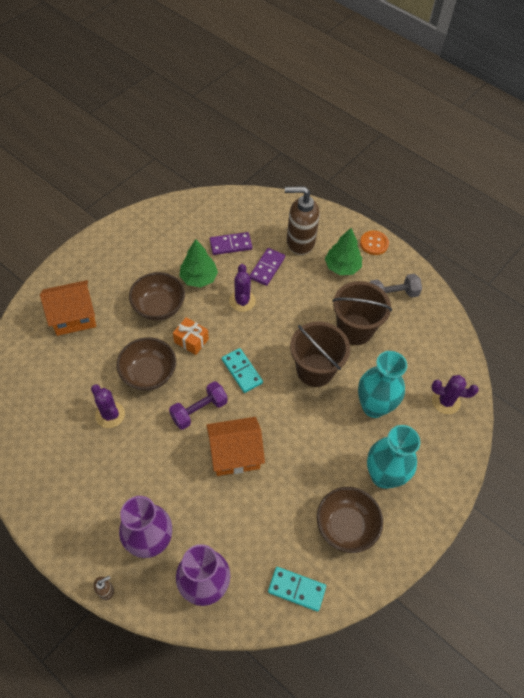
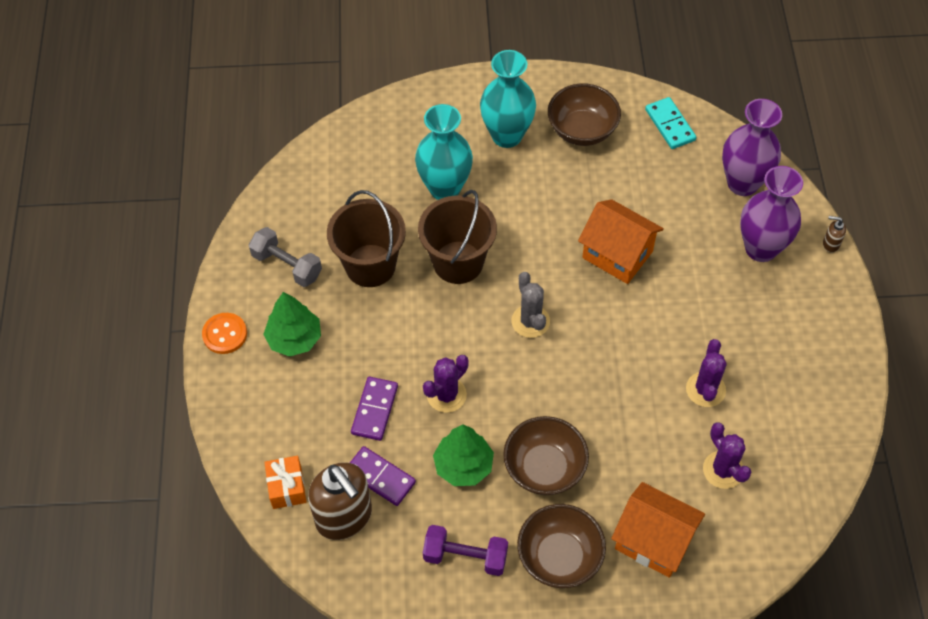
camera: 130 degrees left, 0 degrees up
(149, 373) = (627, 399): brown bowl -> brown bowl (559, 557)
(191, 340) = (548, 397): orange gift -> orange gift (287, 487)
(199, 410) = (612, 320): purple dumbbell -> purple dumbbell (465, 556)
(242, 371) = (530, 321): turquoise domino -> grey cactus
(267, 268) = (374, 410): purple domino -> purple domino turned 60 degrees counterclockwise
(300, 242) = (299, 409): brown soap dispenser -> brown soap dispenser (344, 517)
(446, 401) = (376, 140): purple cactus -> purple cactus (723, 470)

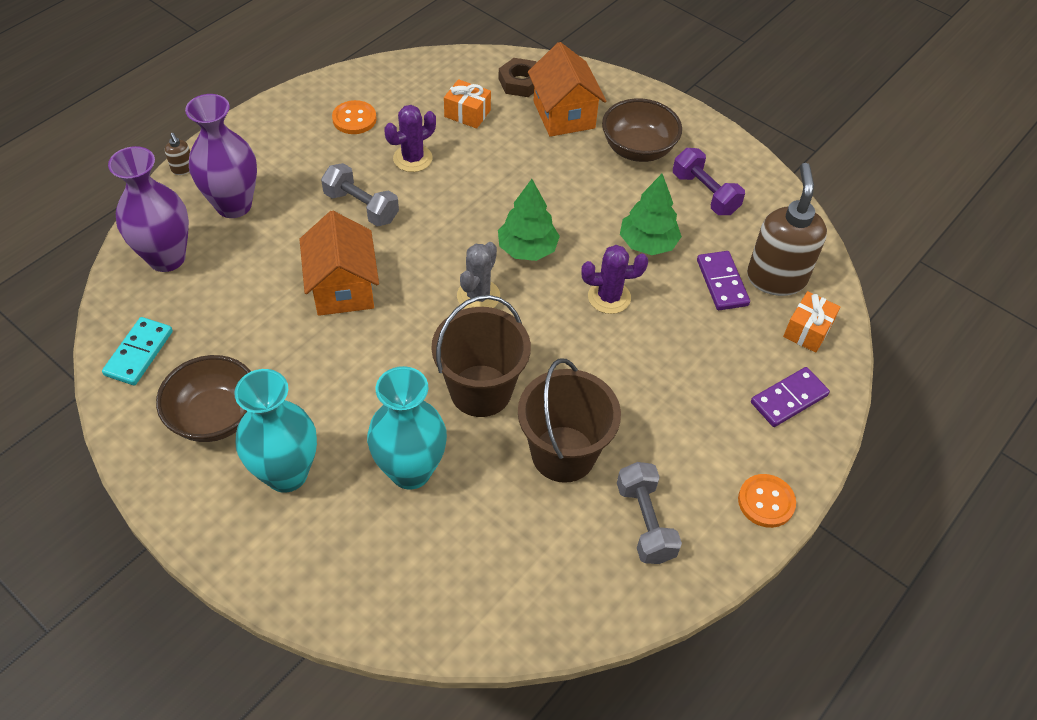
camera: 140 degrees left, 5 degrees down
(294, 339) = (700, 443): green tree -> green tree (527, 249)
(374, 410) = (680, 331): purple domino -> purple domino (789, 399)
(544, 468) = (588, 199): brown bowl -> none
(684, 319) = (361, 207): none -> grey dumbbell
(723, 470) = (467, 113): purple cactus -> orange gift
(726, 545) = (520, 82): none -> brown nut
(790, 386) = (354, 119): none -> orange button

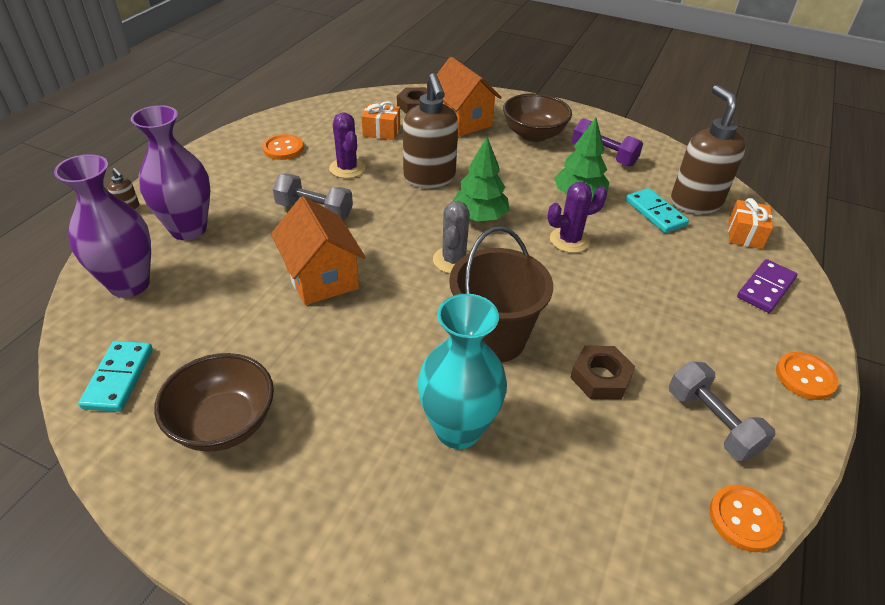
camera: 15 degrees left, 10 degrees down
(286, 474) = (324, 464): turquoise vase -> none
(412, 158) = (347, 168): purple cactus -> purple cactus turned 60 degrees counterclockwise
(495, 188) = (429, 178): none -> brown soap dispenser
(563, 454) = (600, 377): brown bucket -> brown nut
(622, 612) = (744, 519): none -> orange button
(722, 283) = (655, 213): purple domino -> turquoise domino

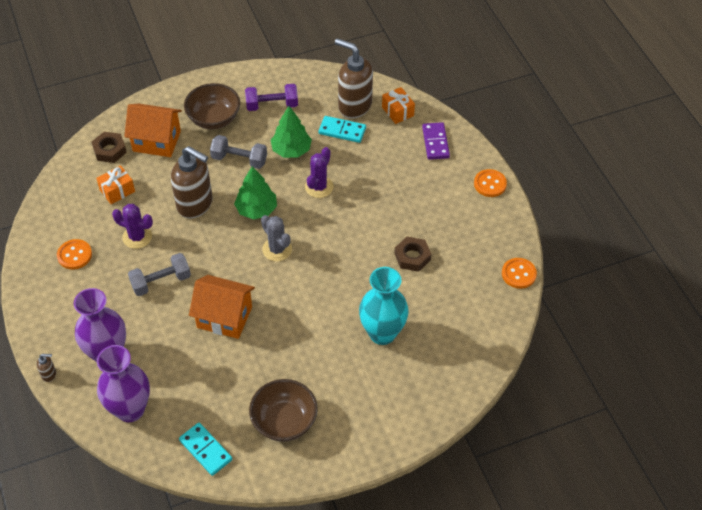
camera: 45 degrees left, 10 degrees up
(493, 338) = (347, 277): brown bucket -> none
(711, 422) = (474, 240): grey dumbbell -> grey dumbbell (239, 159)

